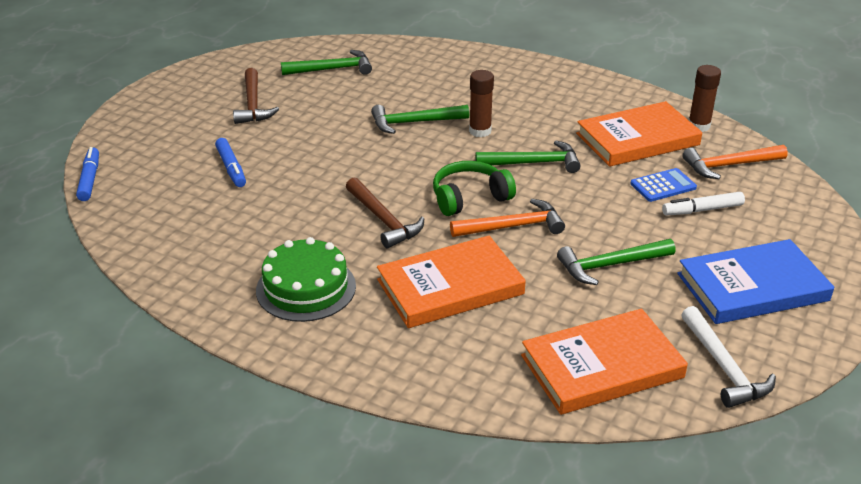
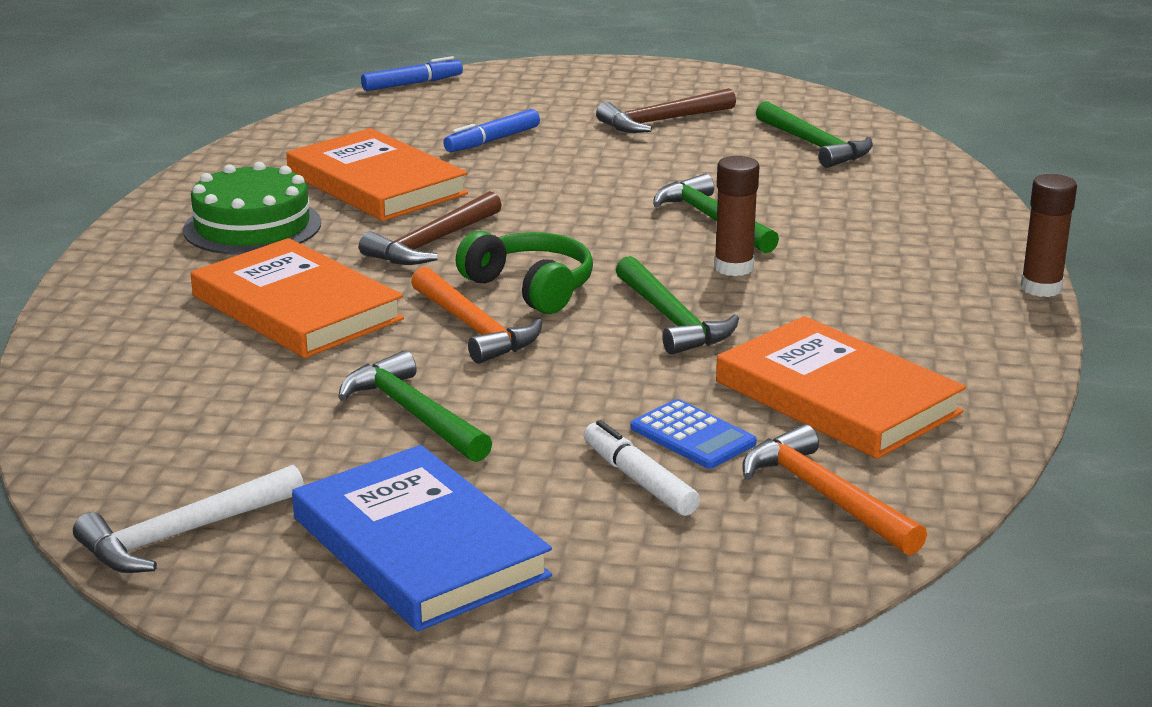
camera: 70 degrees right, 10 degrees down
(602, 366) = (154, 434): orange book -> orange book (376, 184)
(699, 126) = (952, 452): brown glue stick -> brown glue stick (1041, 288)

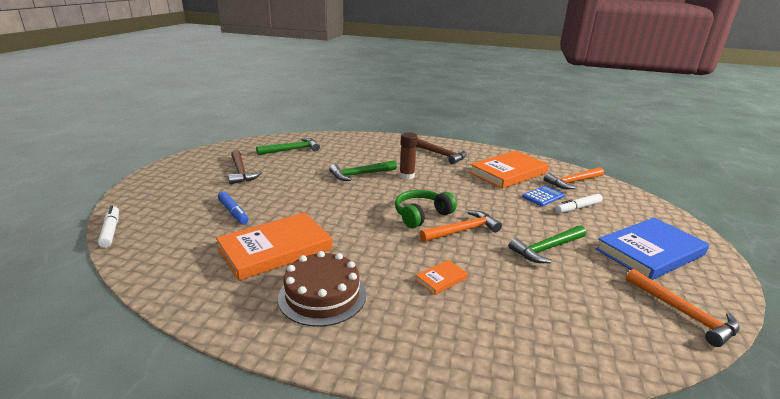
camera: 85 degrees left, 0 degrees up
(182, 534) = (683, 313): white hammer -> orange hammer
(252, 226) = (322, 295): green cake -> brown cake
(296, 308) = (441, 279): orange book -> orange book, size x0.43
(412, 84) = (110, 231): blue marker -> white marker
(431, 243) = (366, 236): brown hammer -> brown hammer (441, 155)
(671, 320) = (452, 191): green hammer -> none
(1041, 288) = (428, 138): brown glue stick -> none

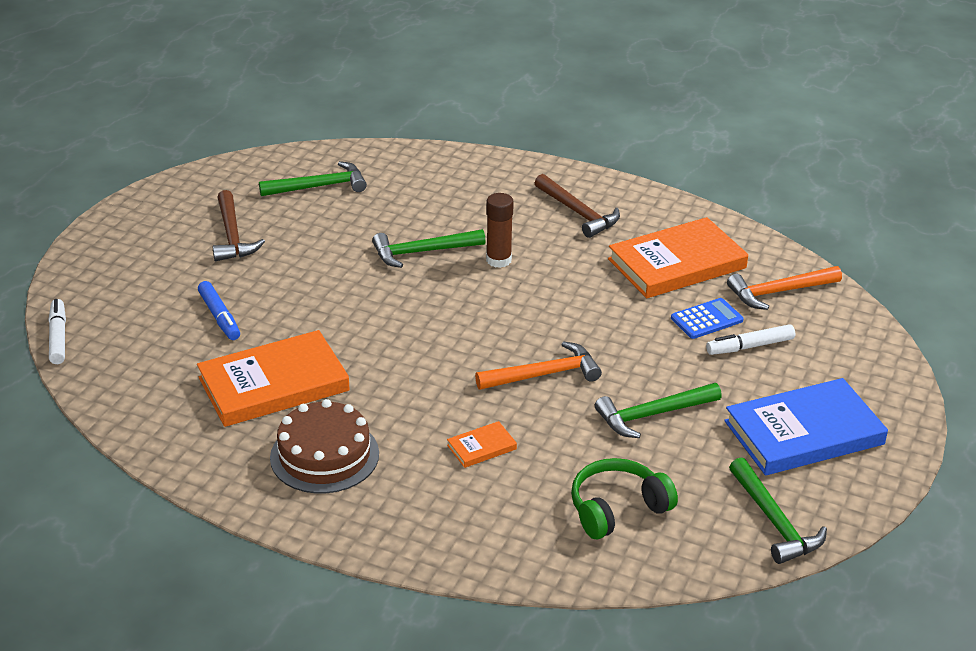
camera: 10 degrees right, 10 degrees up
(421, 215) = (493, 342): green headphones -> green headphones (617, 508)
(683, 313) = (774, 522): orange hammer -> green hammer

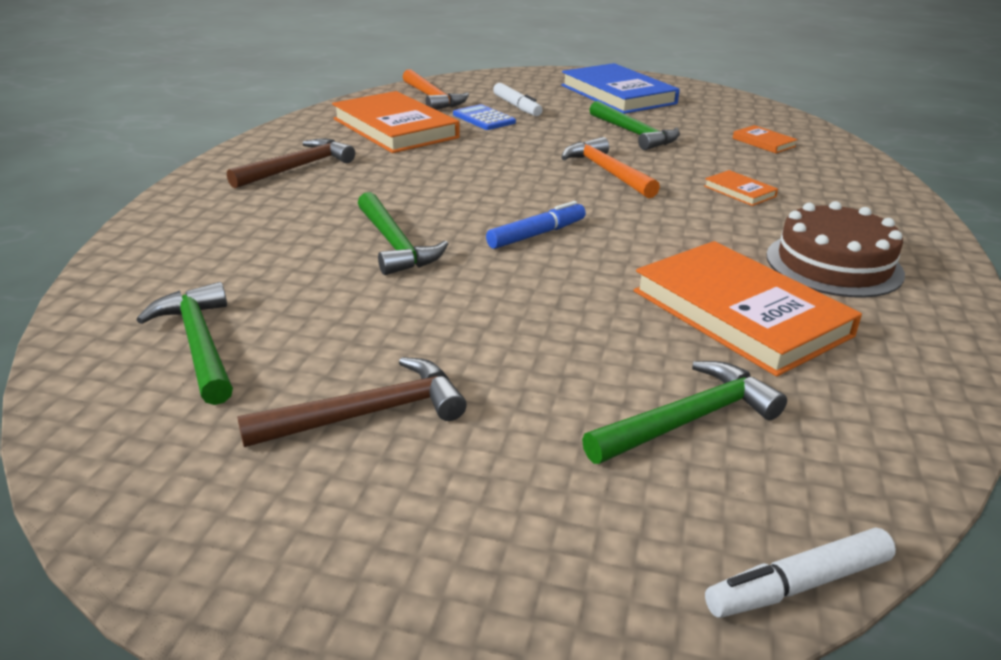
camera: 100 degrees left, 5 degrees down
(219, 317) = (617, 384): blue marker -> blue marker (536, 234)
(498, 260) = (405, 201): brown glue stick -> none
(617, 508) = (763, 142): green headphones -> orange book
(774, 522) = (725, 102): green hammer -> green hammer (689, 420)

